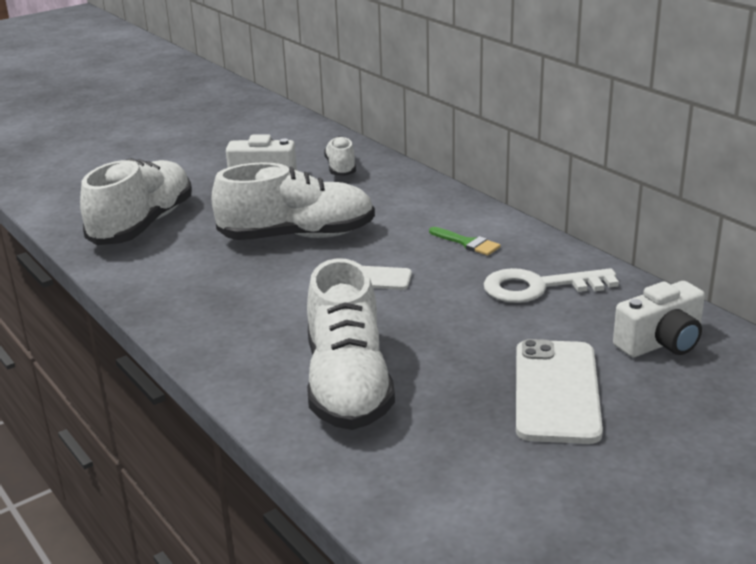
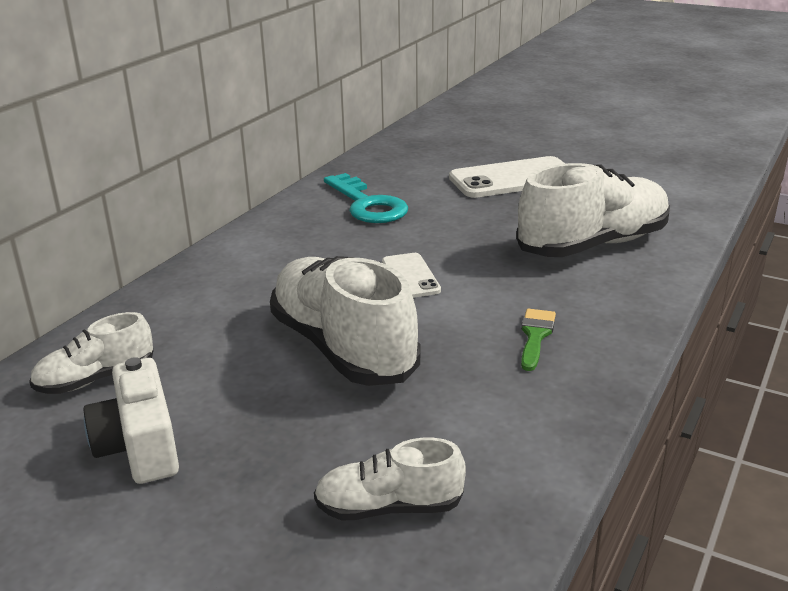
camera: 115 degrees left, 0 degrees up
(143, 225) = (389, 507): white shoe -> white shoe, size x0.53
(467, 243) = (299, 247): green brush -> green brush (535, 336)
(538, 287) = (367, 205): white key -> turquoise key
(661, 343) = (417, 159): white camera -> none

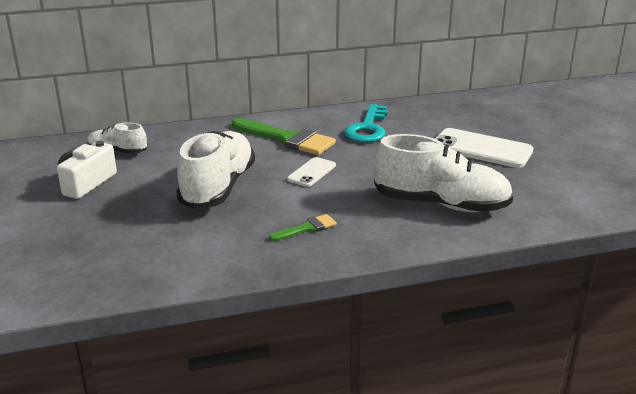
camera: 45 degrees right, 0 degrees up
(304, 254) = (287, 139): none -> green brush
(389, 507) = (114, 252): white shoe -> none

